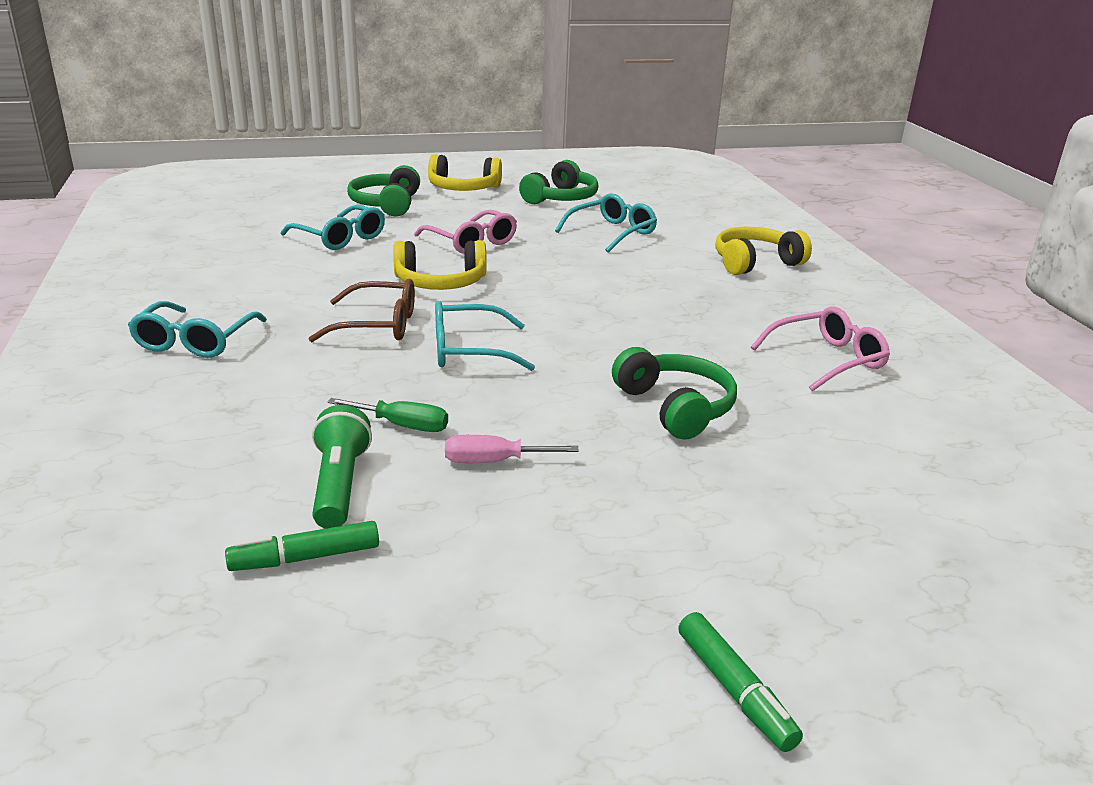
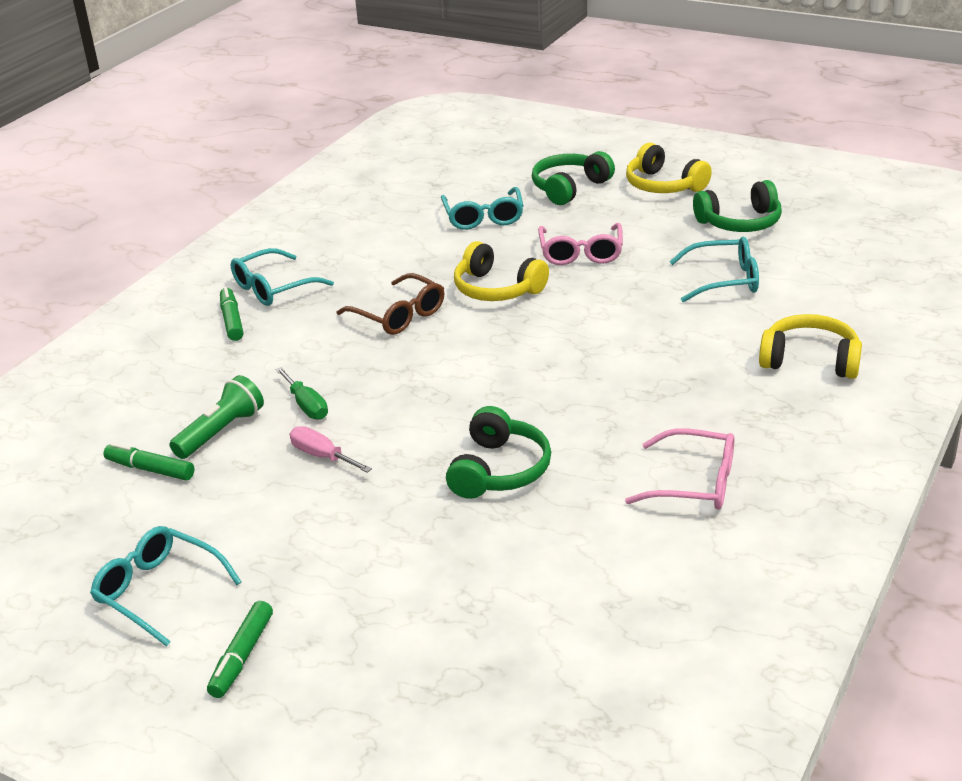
camera: 45 degrees right, 5 degrees up
(187, 382) = (232, 320): none -> green marker
(469, 351) = (428, 362): turquoise glasses -> turquoise glasses (159, 591)

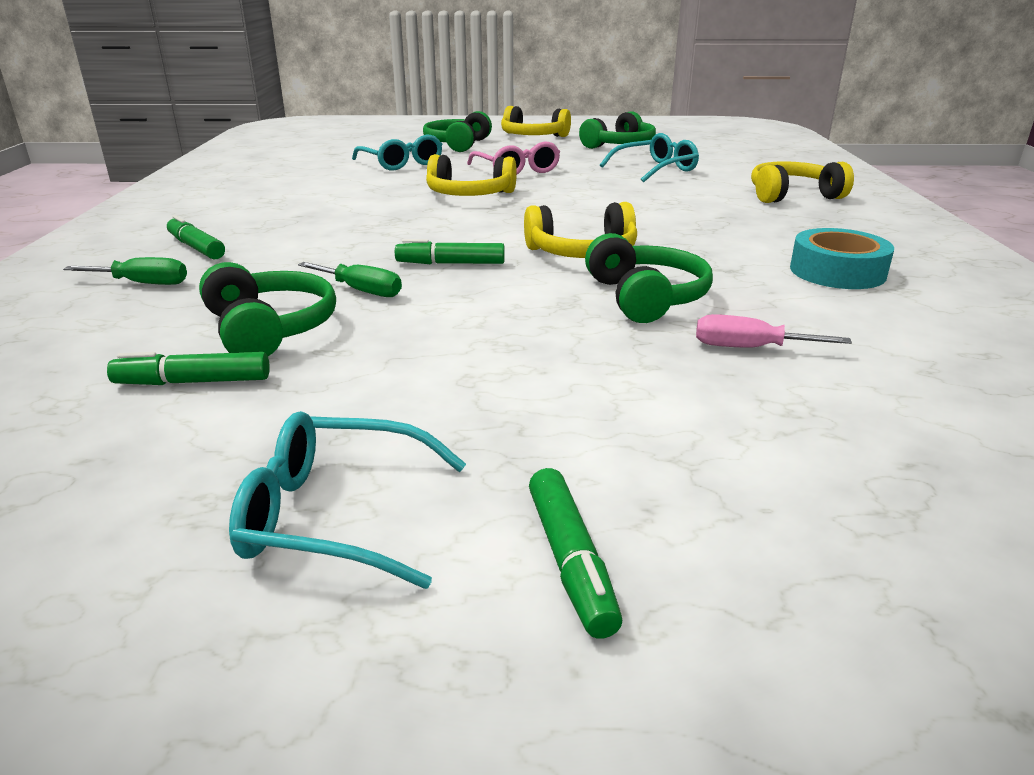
camera: 30 degrees left, 5 degrees down
(174, 358) = (143, 283): none -> green screwdriver
(221, 431) = (269, 329): green flashlight -> green headphones
(273, 288) = (226, 221): turquoise glasses -> none
(322, 456) = (430, 324): pink screwdriver -> pink screwdriver (749, 348)
(395, 389) = (451, 263): none -> green marker
(399, 315) = (391, 220): brown glasses -> none
(509, 401) = (582, 253): none -> yellow headphones
(694, 483) = (837, 271): pink glasses -> turquoise tape

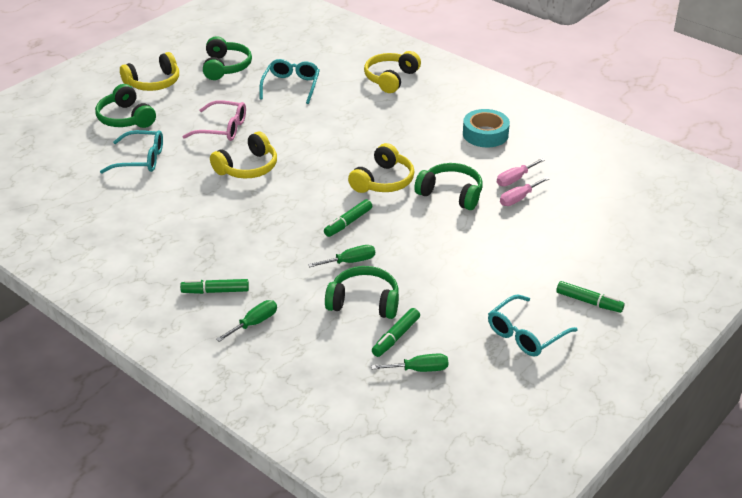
camera: 50 degrees left, 10 degrees up
(104, 436) = (419, 369): none -> green screwdriver
(790, 327) = (515, 179): none -> pink screwdriver

